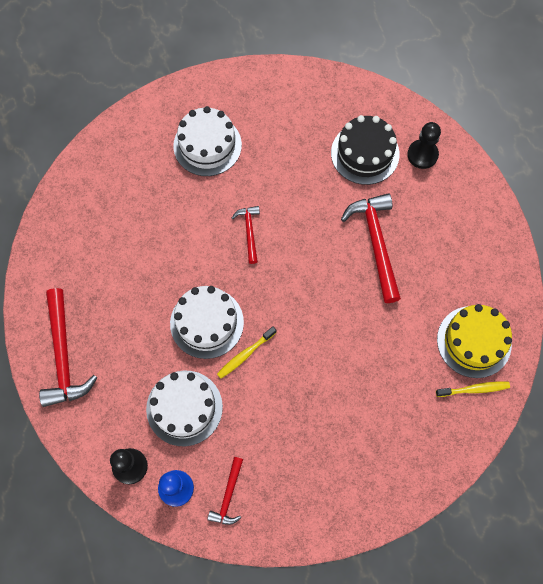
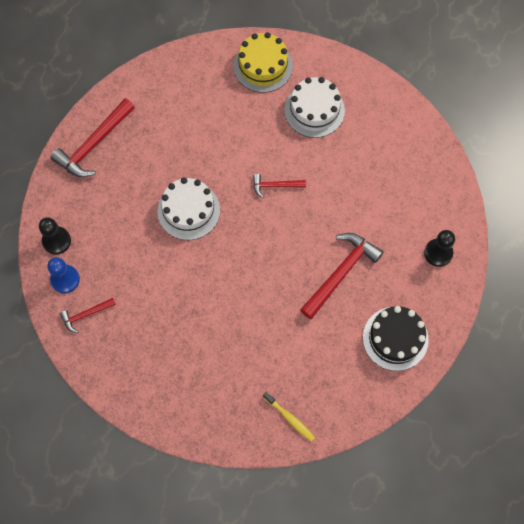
camera: 50 degrees right, 0 degrees up
(184, 408) = (120, 242): white cake -> none
(245, 354) = (187, 251): yellow toothbrush -> none
(249, 232) = (275, 186): red hammer -> red hammer turned 135 degrees counterclockwise
(365, 153) = (403, 214): black cake -> black cake (395, 338)
(474, 341) = (325, 393): yellow cake -> yellow cake (263, 66)

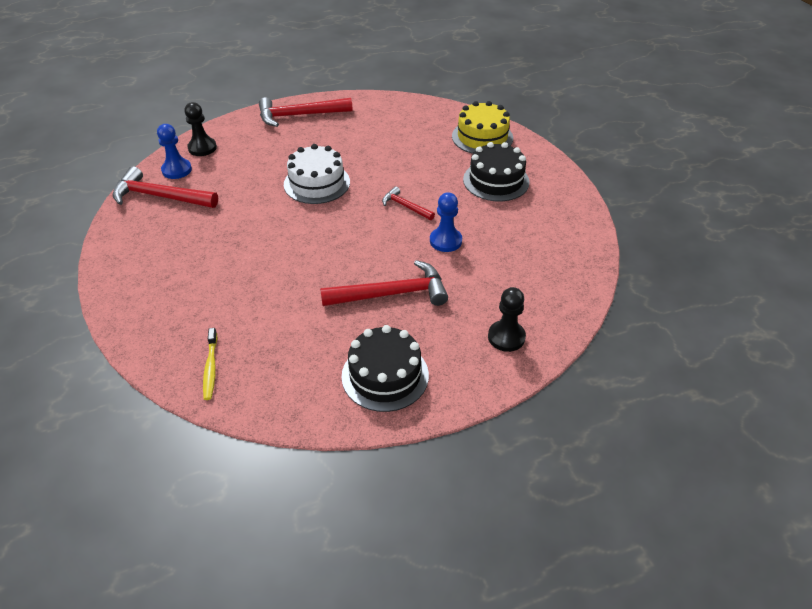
camera: 40 degrees right, 25 degrees down
(86, 315) = (160, 197): red hammer -> red hammer, size x1.86
(314, 110) = (496, 181): white cake -> black cake
(332, 199) = (445, 241): none -> blue pawn

